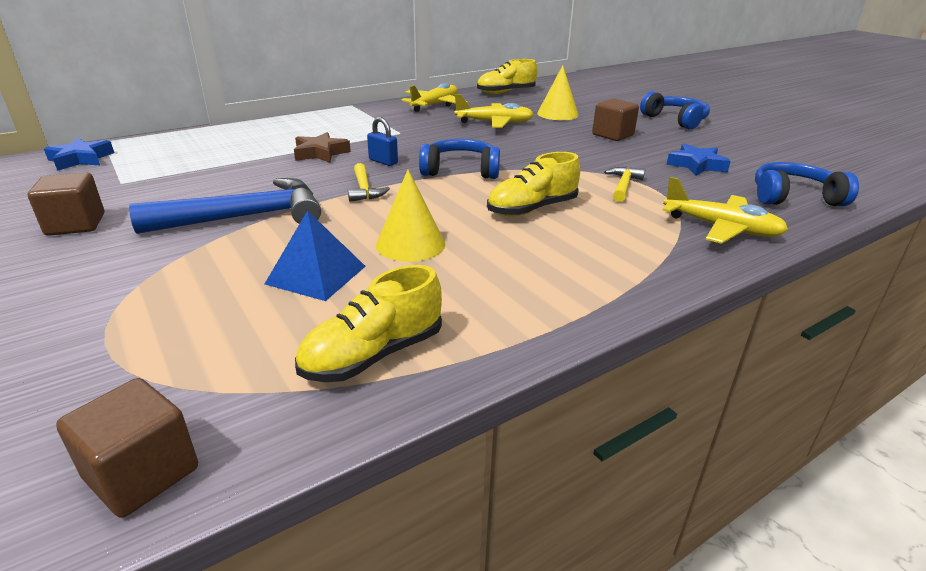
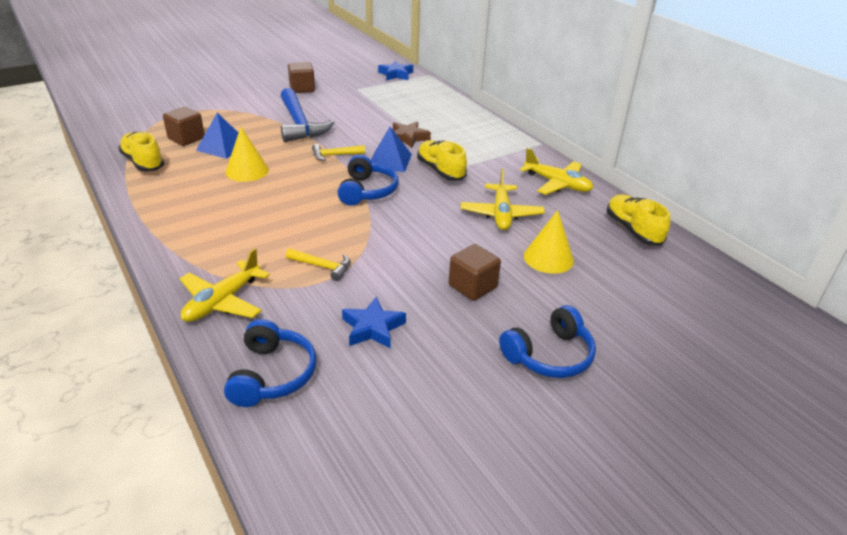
camera: 90 degrees right, 5 degrees up
(142, 473) = (105, 128): brown cube -> brown cube (186, 138)
(383, 161) = (389, 160): blue padlock -> blue pyramid
(532, 209) = (285, 216): yellow shoe -> yellow shoe (440, 171)

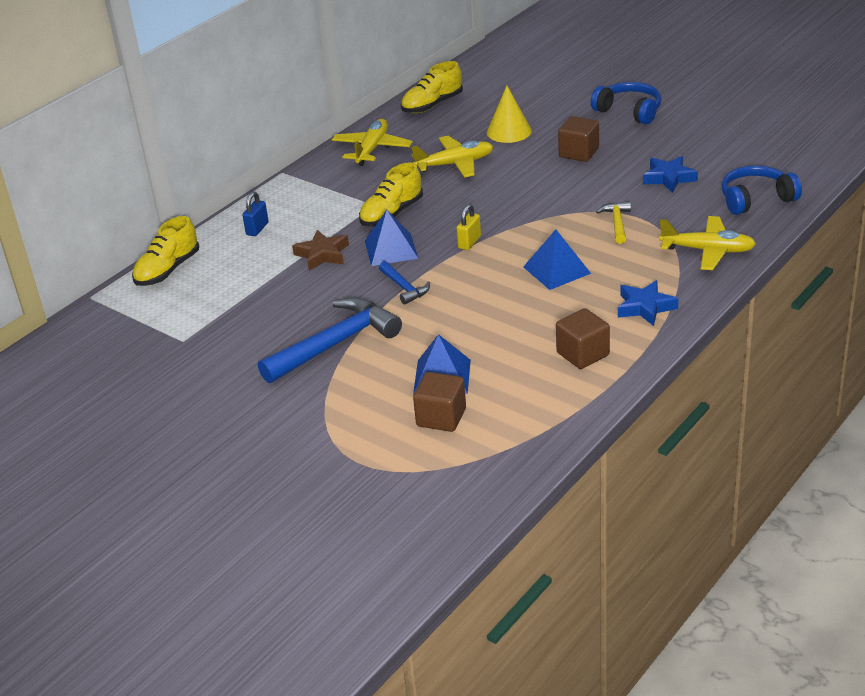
camera: 105 degrees left, 0 degrees up
(143, 162) = (529, 418): yellow shoe -> yellow shoe (167, 270)
(247, 171) = (487, 332): yellow cone -> none
(286, 216) = (556, 270): none -> blue pyramid
(302, 88) = (206, 390): brown cube -> brown cube (583, 354)
(334, 155) = (404, 288): yellow hammer -> blue hammer
(367, 191) = (469, 242): blue headphones -> yellow padlock
(396, 74) = (103, 325): blue star -> blue star (645, 307)
(464, 124) = (257, 229): none -> blue padlock

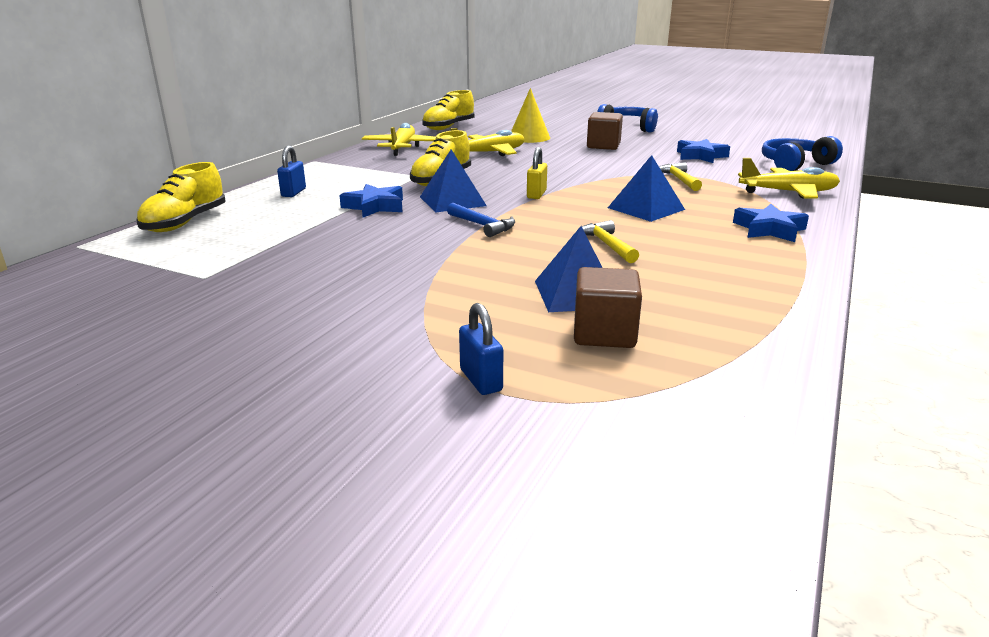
camera: 15 degrees left, 10 degrees down
(322, 254) = (375, 206): brown star -> blue star
(335, 344) = (418, 271): blue hammer -> none
(345, 450) = (481, 380): none -> blue padlock
(494, 320) = (607, 245): none -> yellow hammer
(583, 354) = (738, 266): brown cube -> none

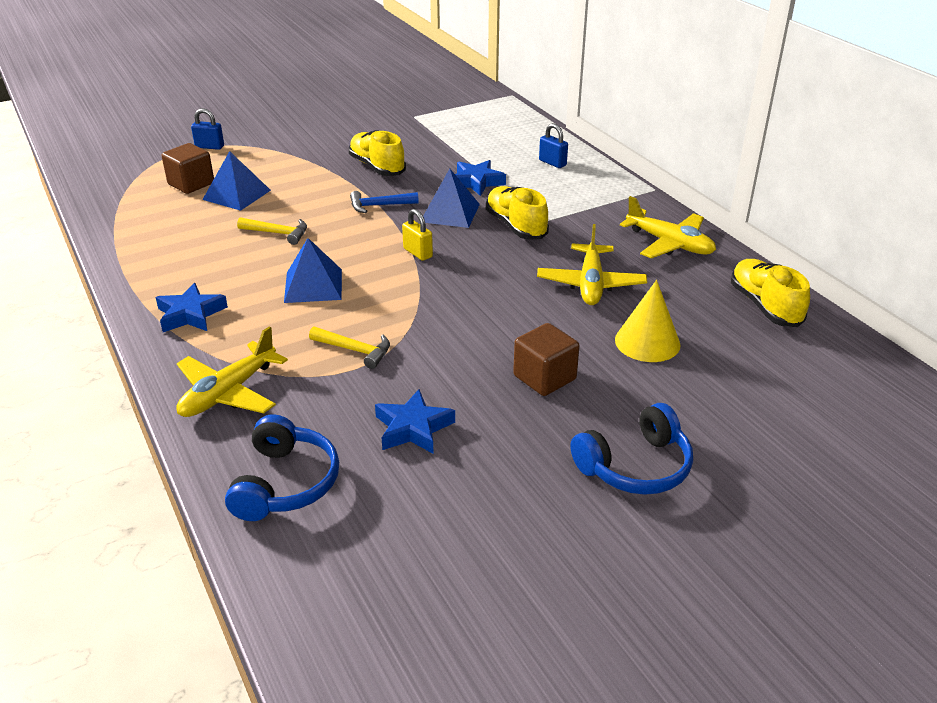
camera: 125 degrees right, 10 degrees up
(185, 223) = (521, 122): yellow shoe -> yellow shoe (377, 167)

